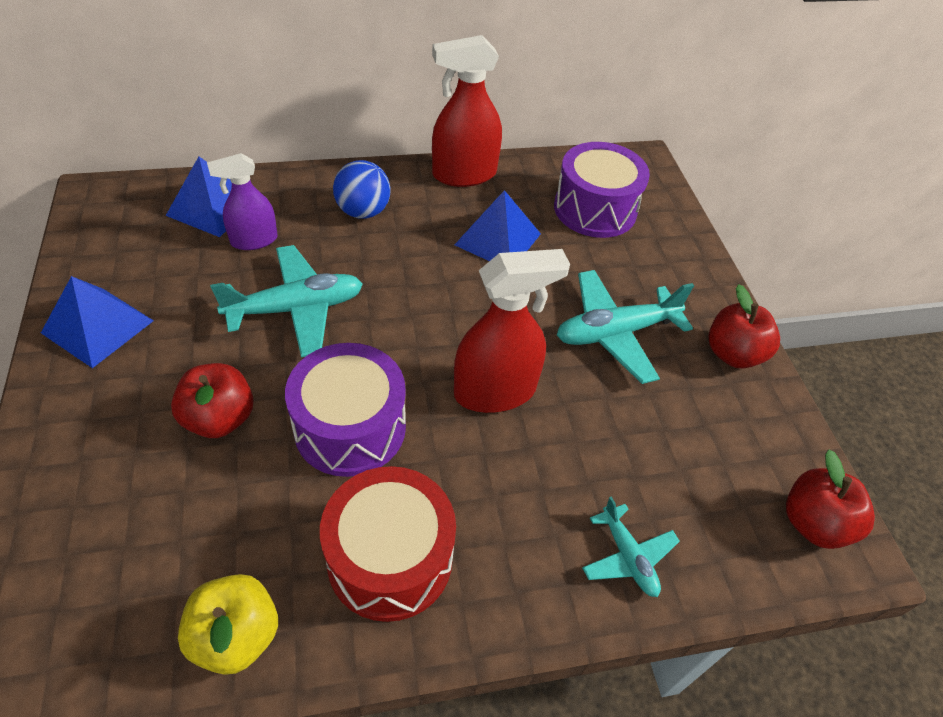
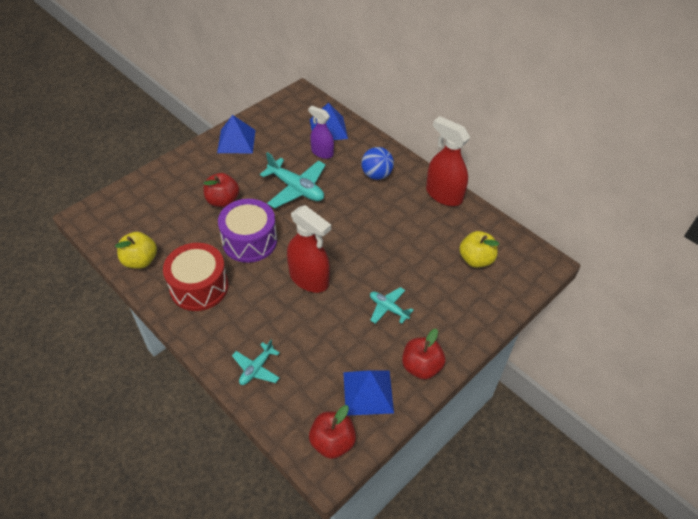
camera: 60 degrees right, 0 degrees up
(498, 239) = (409, 231): blue pyramid -> blue pyramid (368, 392)
(595, 209) = (476, 259): purple drum -> yellow apple
(615, 333) = (388, 308): turquoise plane -> turquoise plane, size x0.57

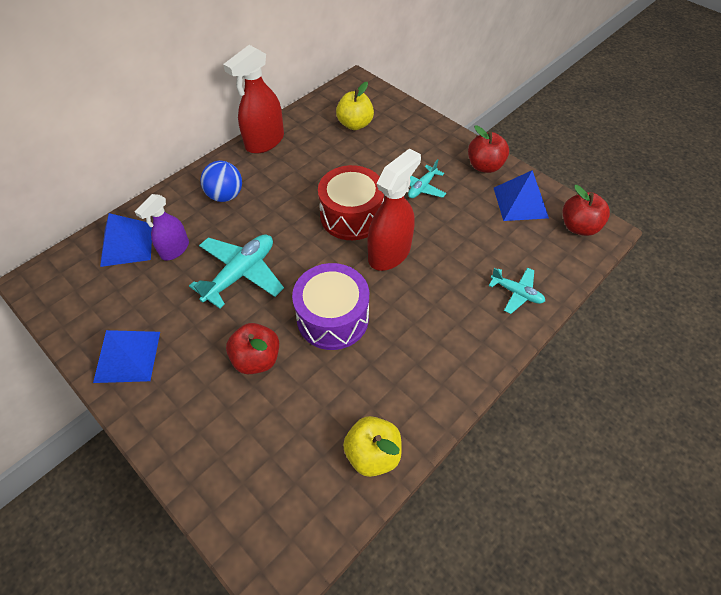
camera: 90 degrees left, 5 degrees up
(199, 287) = (412, 367): red drum -> red drum (351, 216)

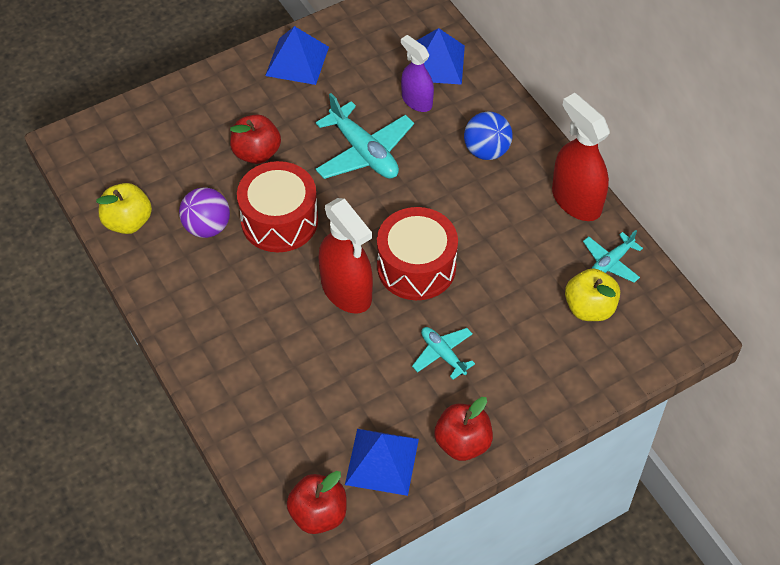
camera: 105 degrees right, 0 degrees up
(332, 318) = (279, 220): purple drum -> red drum
(357, 375) = (207, 227): none -> purple ball
(516, 293) = (246, 400): turquoise plane -> turquoise plane (611, 262)

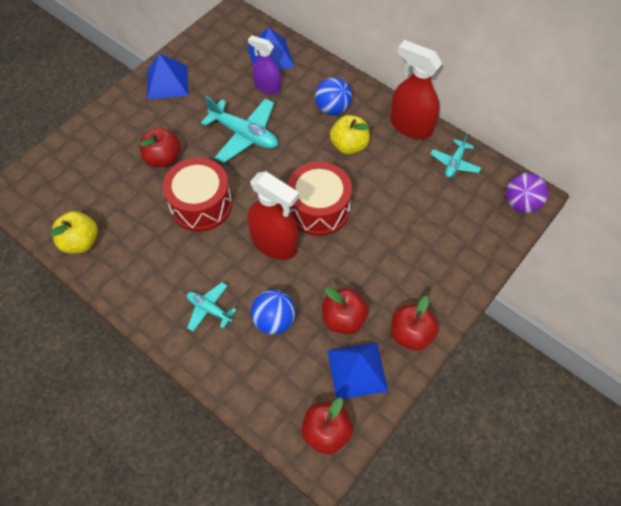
camera: 20 degrees left, 5 degrees up
(207, 227) = (146, 227): purple ball -> purple ball (520, 204)
(310, 377) = (274, 320): none -> blue ball
(391, 401) = (343, 319): none -> red apple
(443, 354) = (366, 269): turquoise plane -> turquoise plane (209, 309)
(589, 308) = (455, 201): yellow apple -> yellow apple (349, 145)

